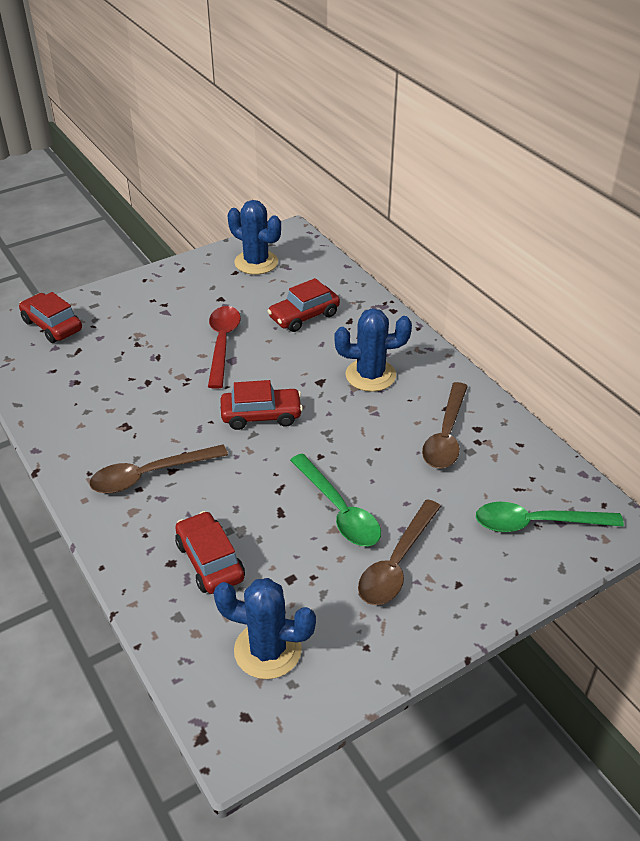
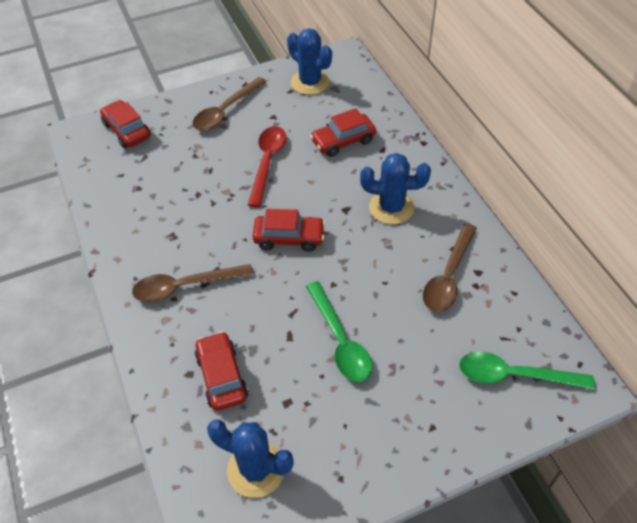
camera: 10 degrees right, 10 degrees up
(397, 563) = (381, 399): brown spoon -> brown spoon (225, 111)

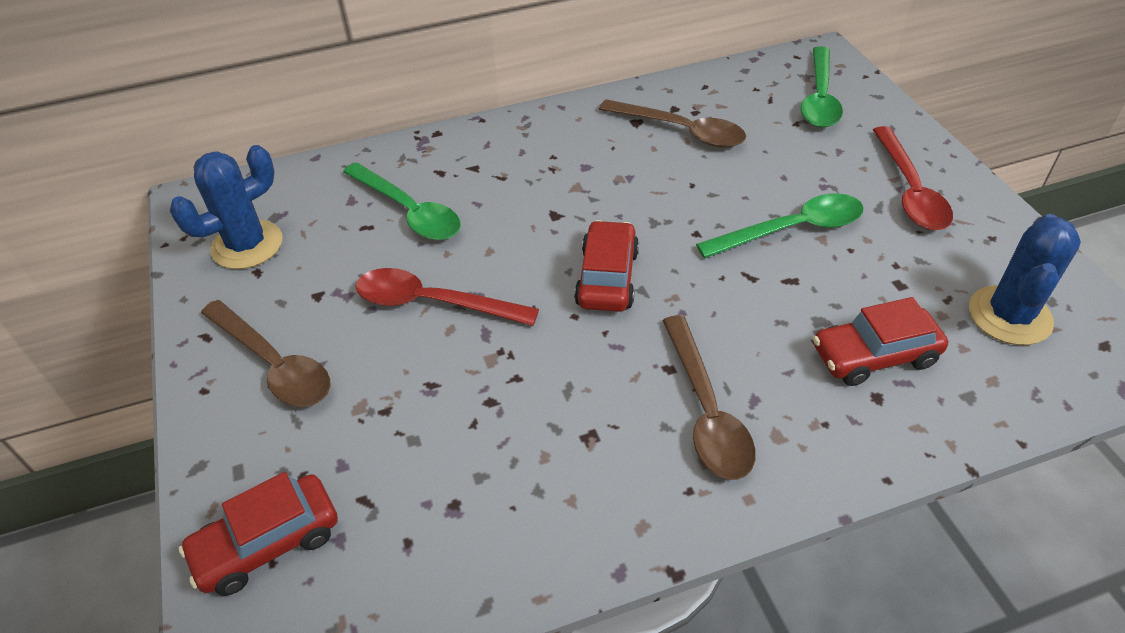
camera: 85 degrees left, 5 degrees down
(343, 141) = (409, 211): red car -> green spoon
(391, 207) = (558, 170): blue cactus -> none
(393, 426) = (909, 190): none -> red spoon

